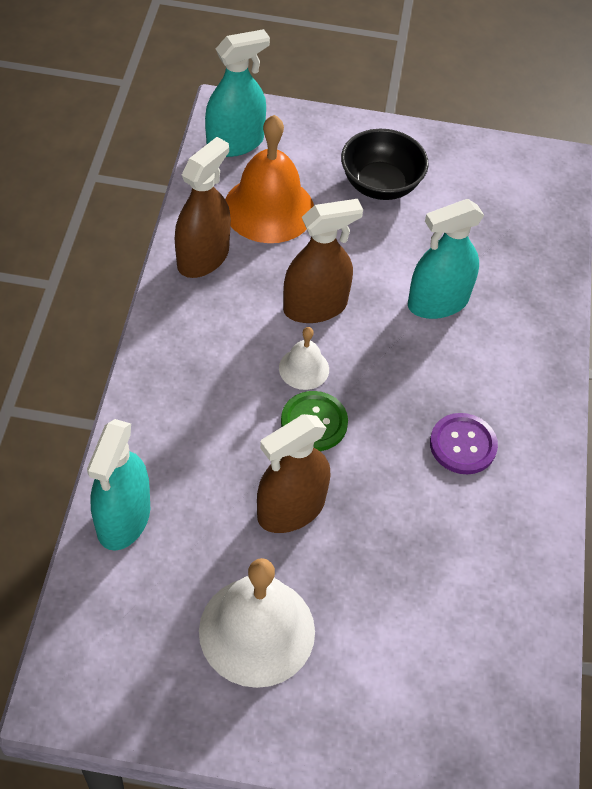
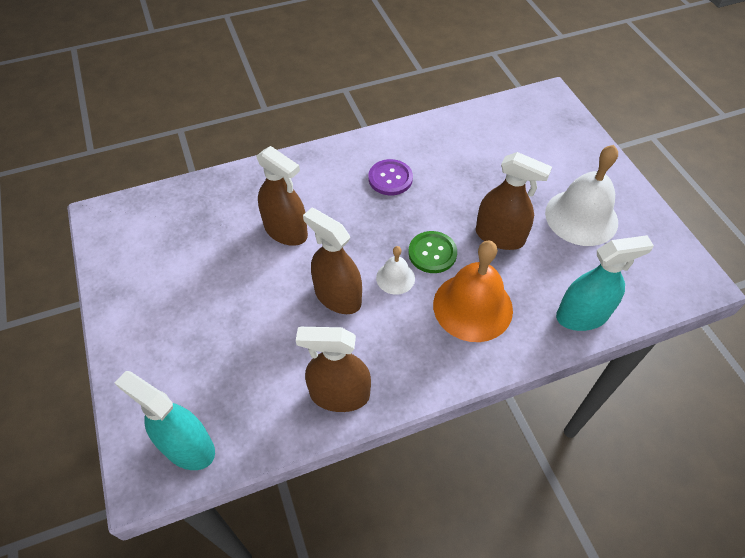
camera: 115 degrees left, 0 degrees up
(269, 208) = (256, 376): orange bell -> orange bell (472, 306)
(380, 184) = (184, 312): black bowl -> none
(438, 302) = (286, 231): turquoise spray bottle -> brown spray bottle

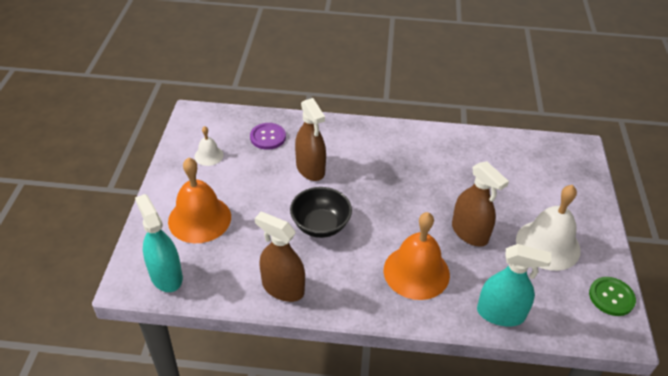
camera: 25 degrees right, 10 degrees down
(188, 351) = (199, 219): none -> orange bell
(337, 296) = (320, 225): brown spray bottle -> black bowl
(390, 178) = (409, 161): purple button -> purple button (268, 137)
(395, 278) = (370, 229): white bell -> white bell (209, 155)
(432, 253) = (408, 224): green button -> green button (611, 297)

